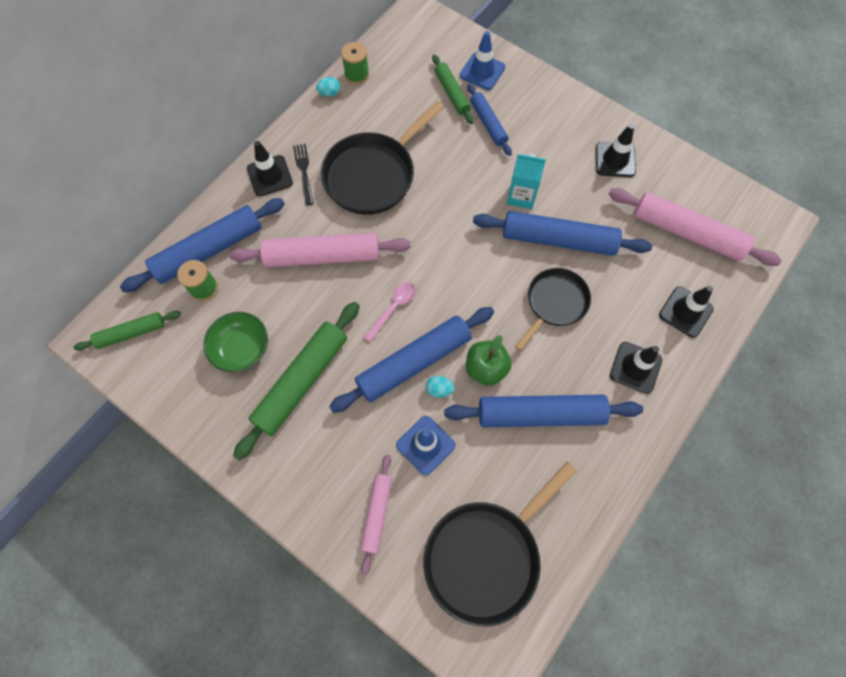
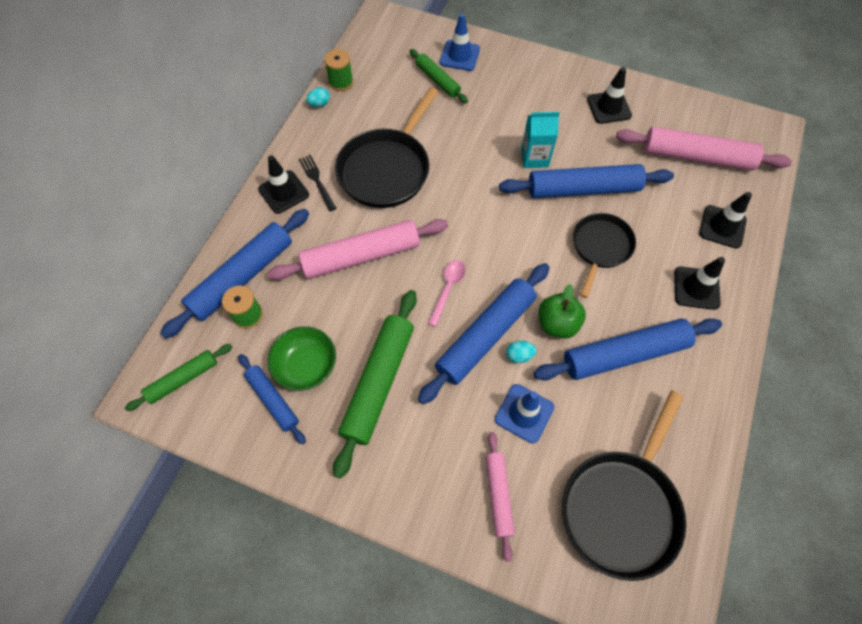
camera: 15 degrees left, 5 degrees down
(488, 123) = (481, 100): blue rolling pin -> blue rolling pin (272, 400)

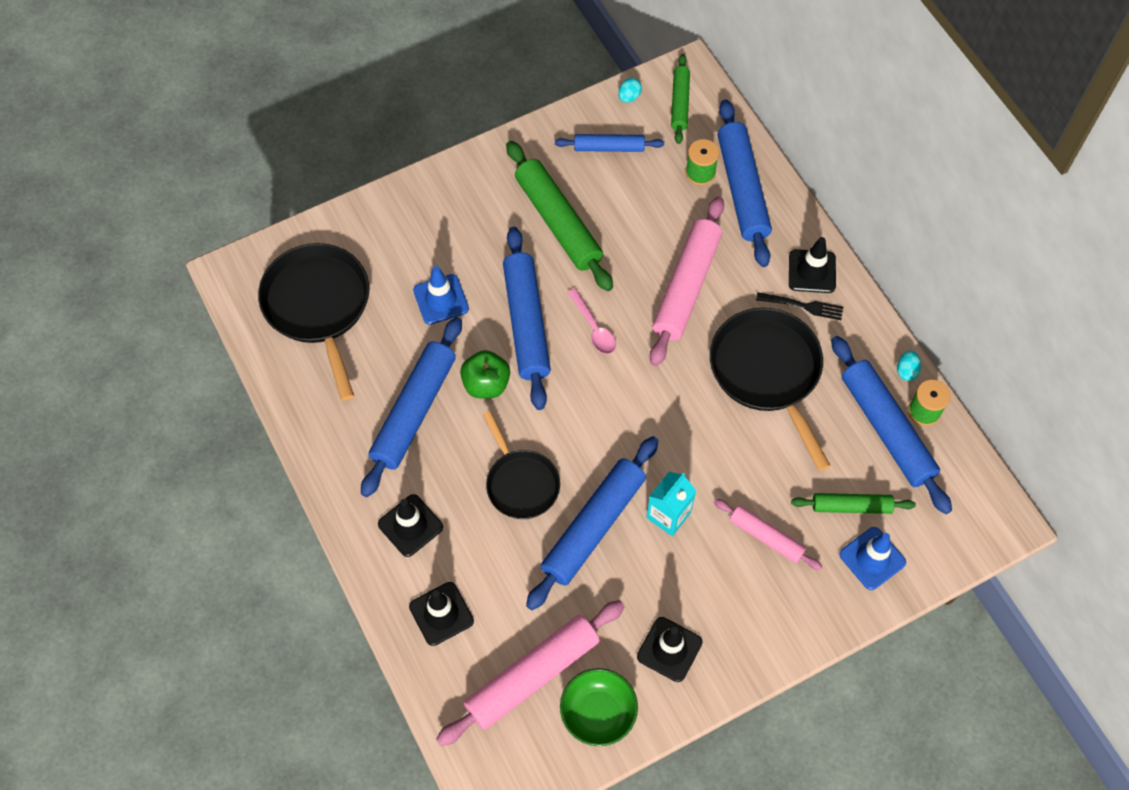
camera: 130 degrees right, 0 degrees up
(306, 366) = (617, 184): green bowl -> green bowl (598, 712)
(370, 92) = (886, 429): none -> blue rolling pin
(498, 495) = (403, 237): pink rolling pin -> pink rolling pin (766, 537)
(519, 355) = (487, 333): turquoise egg -> turquoise egg (629, 97)

